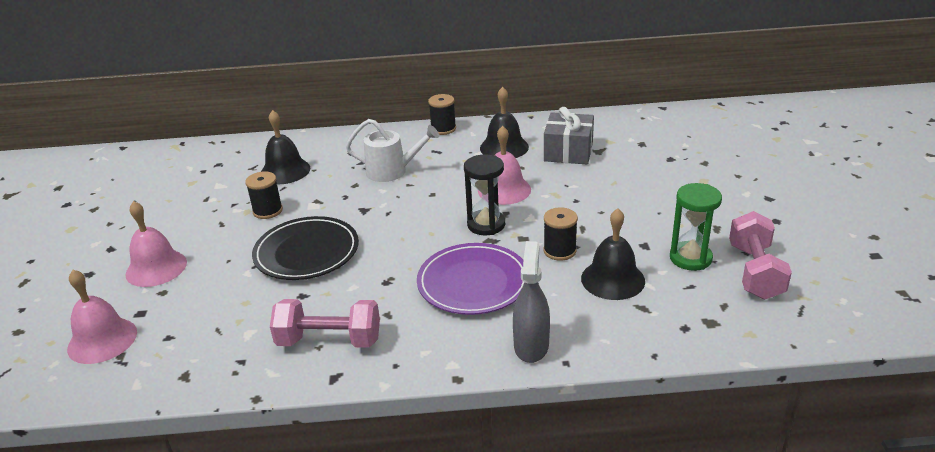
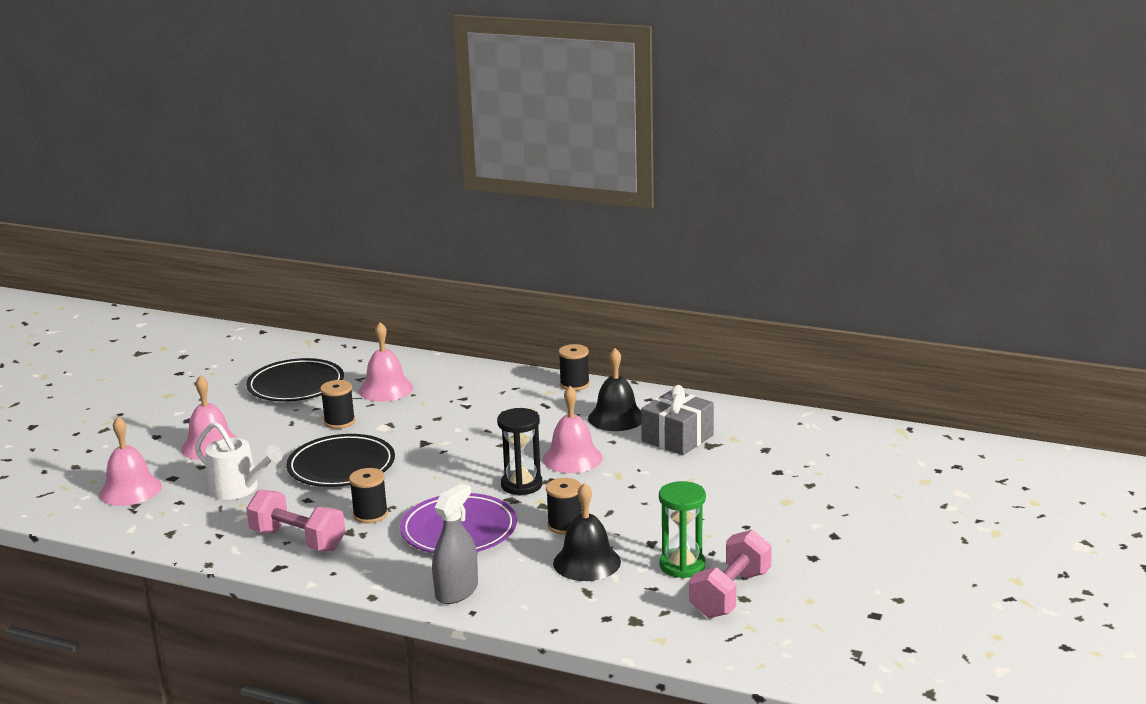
camera: 25 degrees right, 10 degrees down
(196, 188) = (296, 385): none -> black plate
(285, 171) = (386, 389): black bell -> pink bell
(377, 292) = (370, 515): none -> black spool
(392, 171) = (483, 414): white watering can -> white watering can (238, 489)

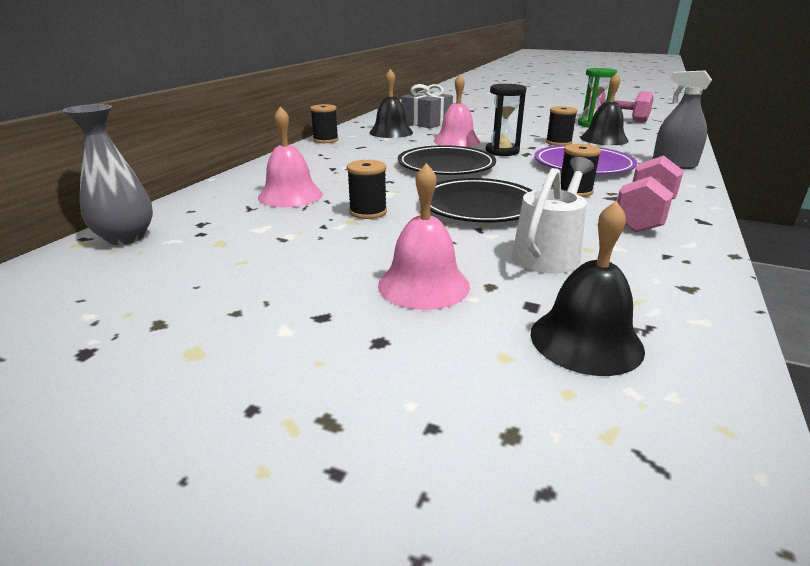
camera: 90 degrees left, 5 degrees up
(130, 490) = (586, 340): pink bell -> black bell
(296, 385) = (242, 241): black plate -> black plate (446, 166)
(313, 350) = (125, 237): none -> grey vase

